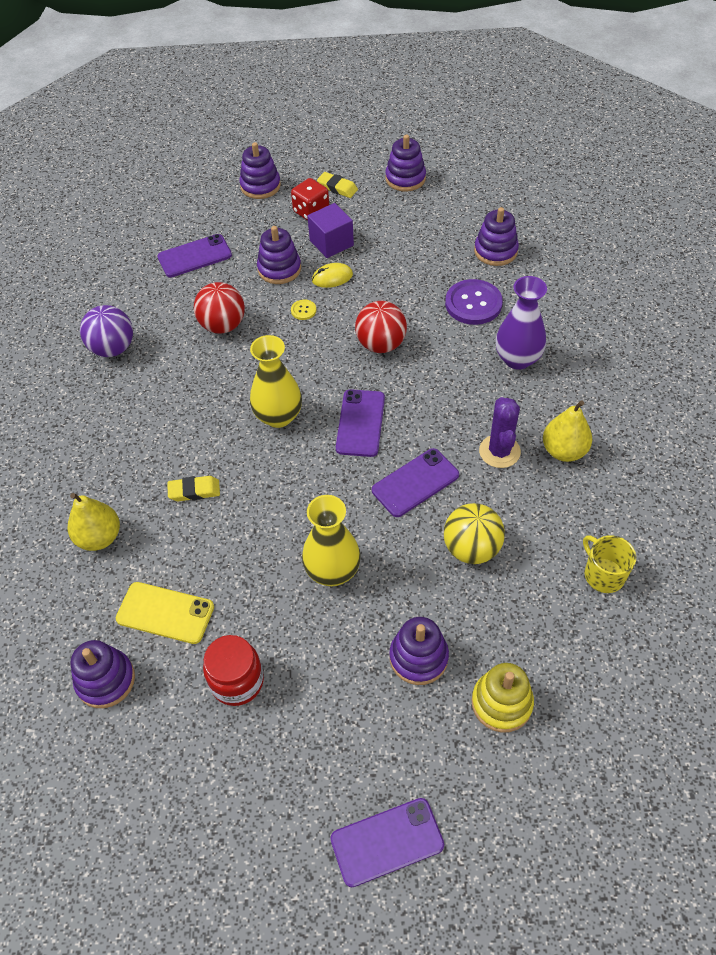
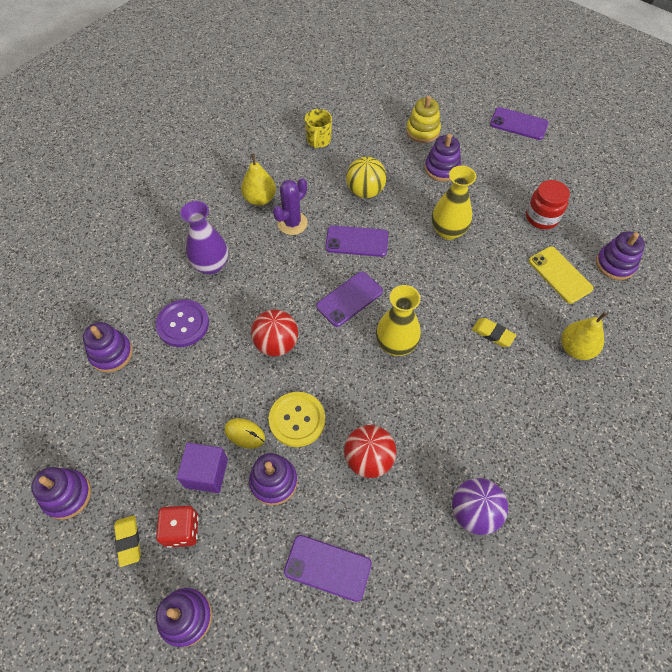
camera: 140 degrees left, 5 degrees up
(303, 310) = (297, 420): yellow button -> yellow button, size x2.22

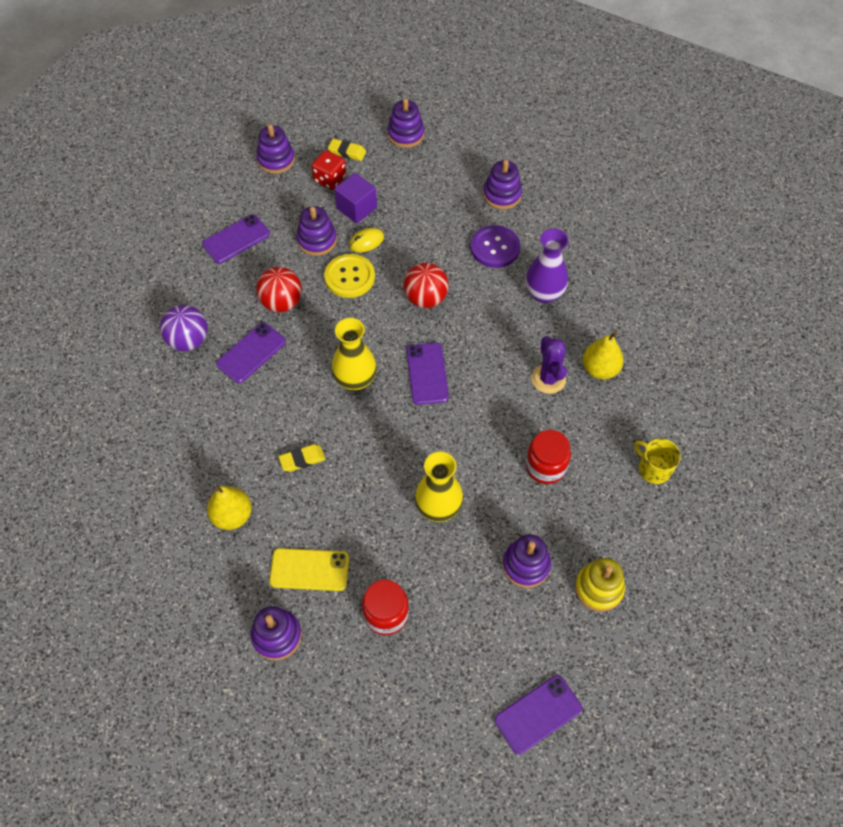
camera: 125 degrees right, 0 degrees up
(357, 241) = (486, 418): purple phone -> purple phone (251, 353)
(365, 191) = (545, 466): yellow ball -> red jar

